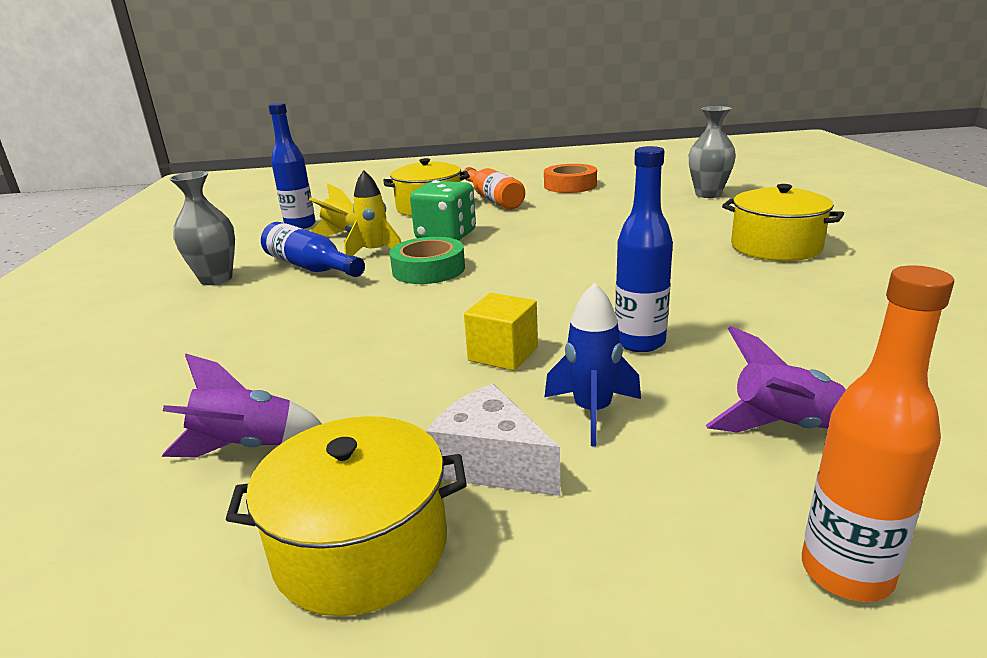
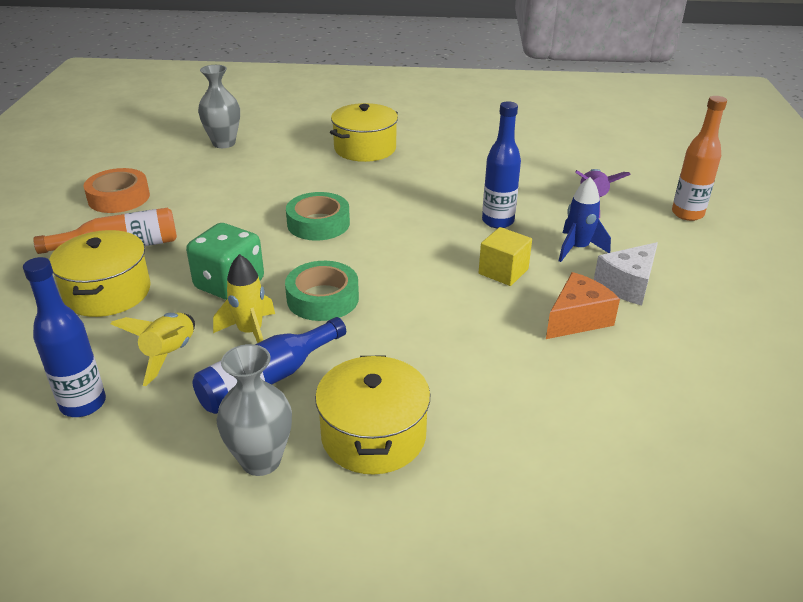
camera: 85 degrees left, 10 degrees up
(245, 447) = (616, 382): purple rocket -> none
(361, 547) = (699, 328): yellow pot -> yellow pot (373, 435)
(392, 414) = (577, 319): none -> orange cheese
(568, 250) = (318, 223): none -> green tape

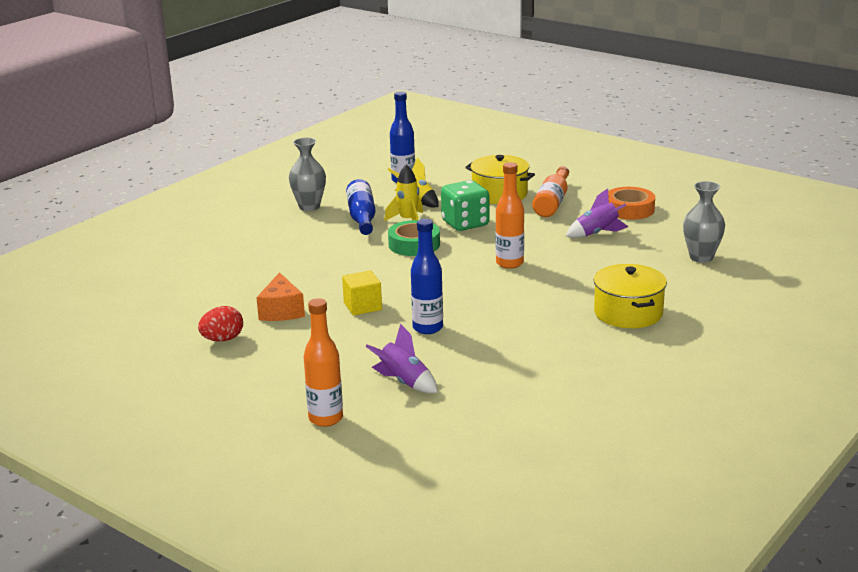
camera: 125 degrees right, 10 degrees down
(202, 198) = (597, 234): none -> purple rocket
(318, 223) = (509, 263): green tape -> orange bottle
(373, 435) = (286, 231): yellow pot -> none
(577, 249) = (349, 344): blue rocket -> none
(627, 285) = (284, 343): white cheese -> none
(679, 328) = (222, 339): none -> red egg

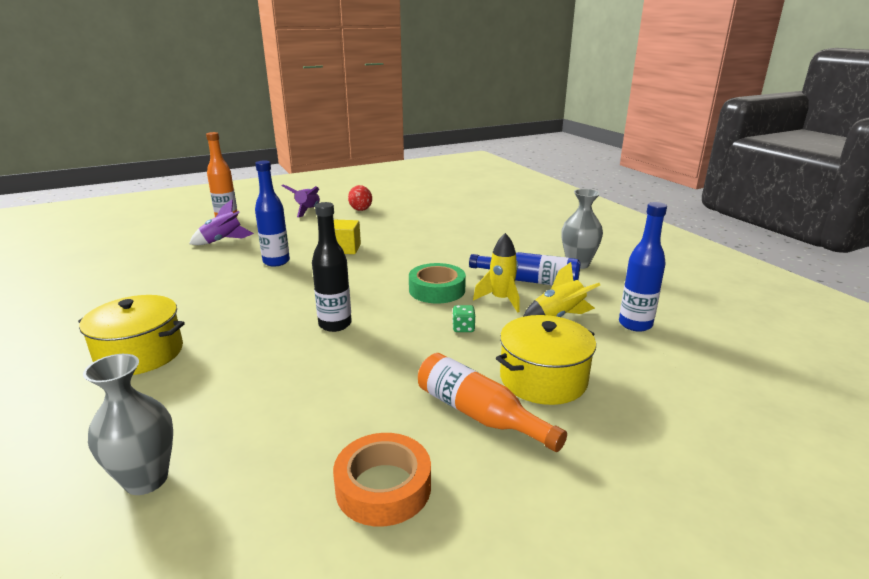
camera: 115 degrees right, 0 degrees up
(281, 311) = (376, 226): orange cheese -> none
(465, 224) = (463, 328): green dice -> green dice, size x0.43
(509, 263) = (335, 324): orange bottle -> black bottle
(597, 234) = (335, 412): purple rocket -> purple rocket (308, 211)

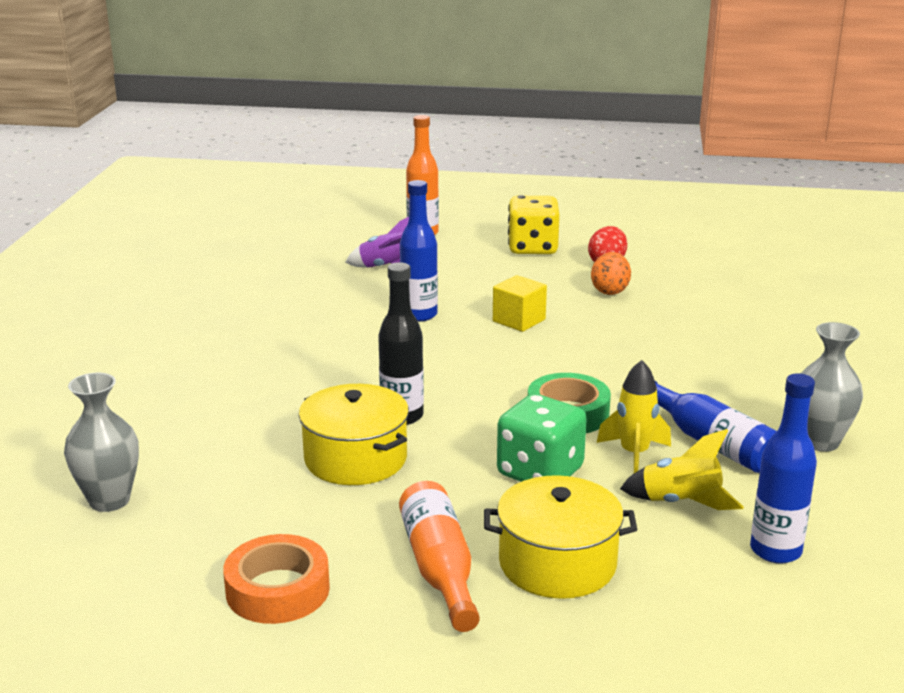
camera: 35 degrees right, 0 degrees up
(140, 354) = (194, 382): yellow pot -> yellow pot (355, 459)
(308, 211) = (532, 248): purple rocket -> yellow dice
(379, 221) = (610, 291): none -> orange egg
(463, 328) = (540, 472): green dice -> green dice, size x2.32

